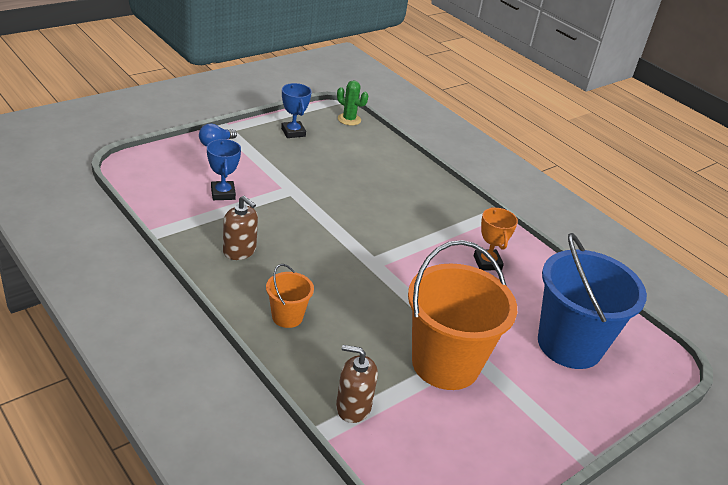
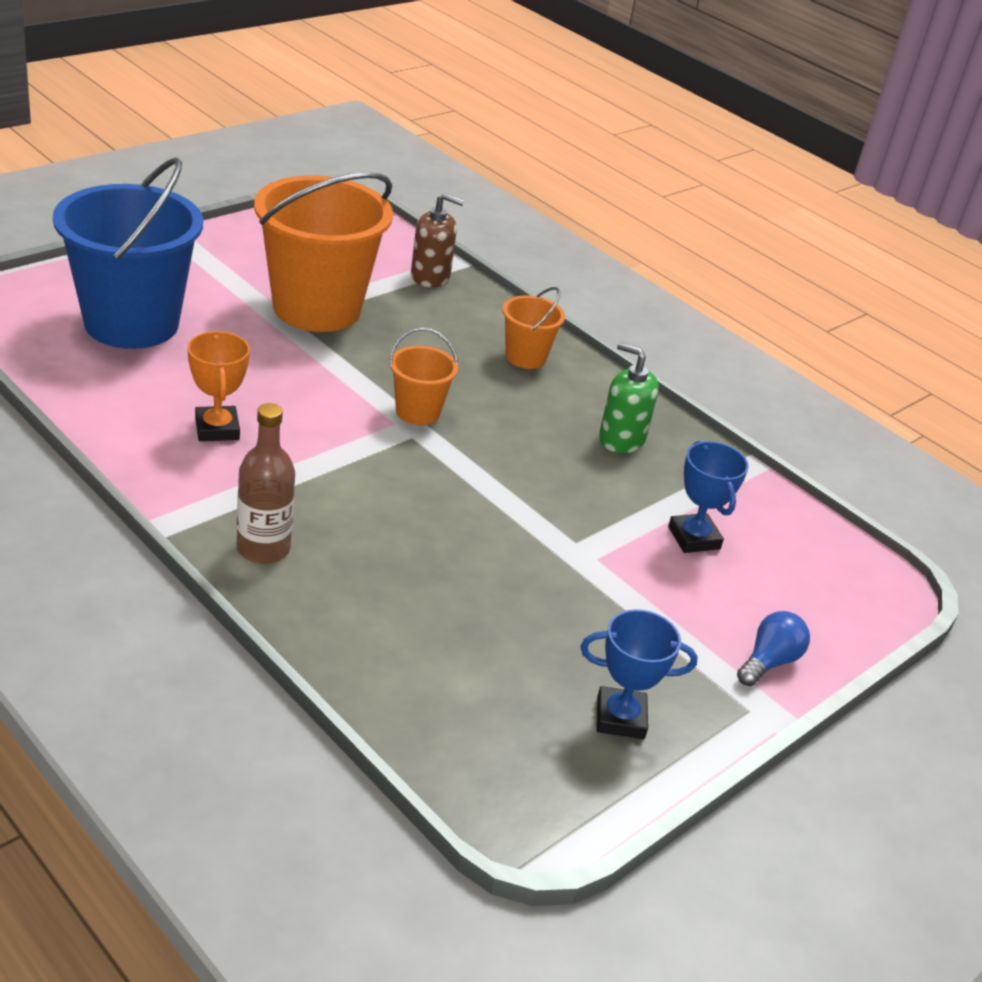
camera: 175 degrees right, 0 degrees up
(239, 250) = (621, 439): brown soap dispenser -> green soap dispenser
(293, 132) = (620, 718): blue trophy -> blue trophy turned 60 degrees counterclockwise
(349, 119) = (492, 788): green cactus -> none
(370, 272) = (418, 412): none -> orange bucket
(447, 200) = (263, 549): none -> brown bottle

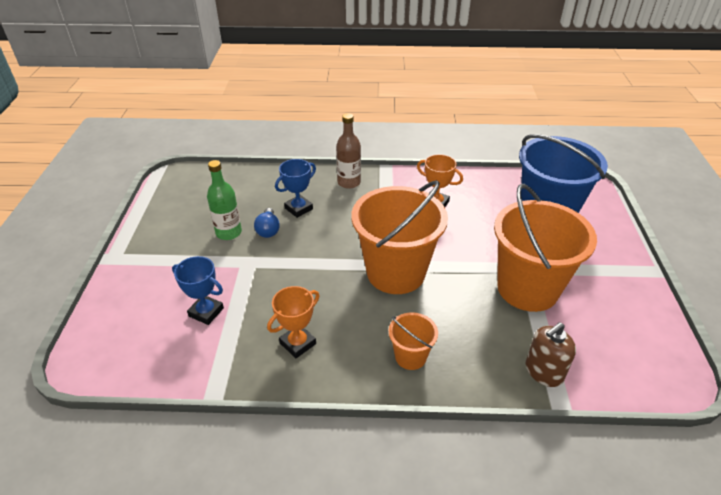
camera: 140 degrees right, 5 degrees up
(418, 412) = (396, 272): orange bucket -> orange bucket, size x2.15
(556, 617) = (228, 232): none -> green bottle
(620, 718) = (171, 218): blue trophy -> blue trophy (298, 208)
(621, 439) = (297, 343): green soap dispenser -> orange trophy
(769, 662) = (127, 277): blue light bulb -> blue light bulb (268, 230)

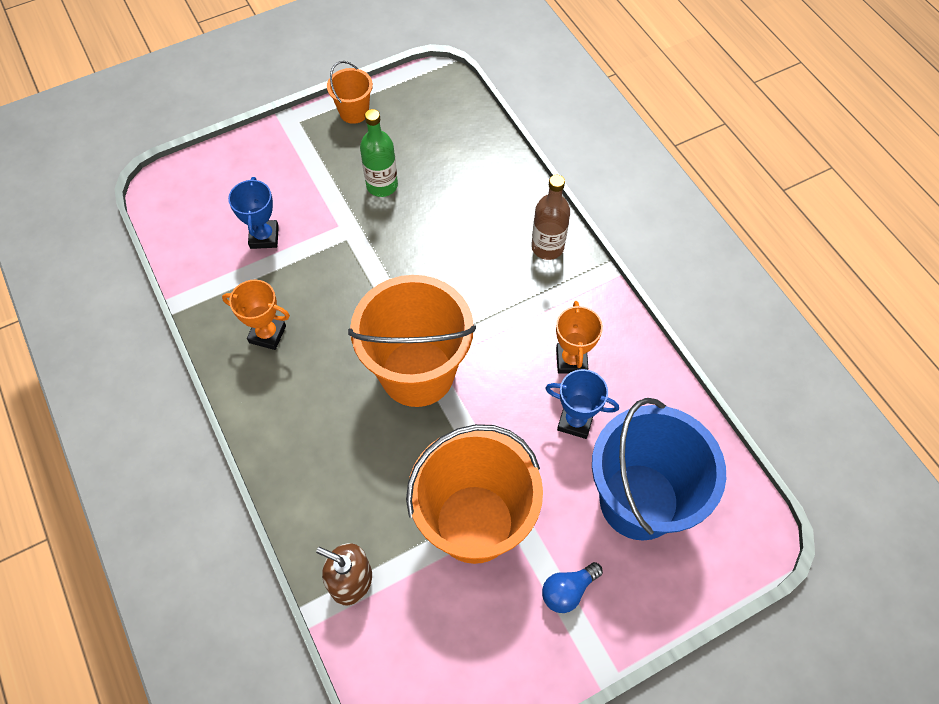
camera: 60 degrees right, 20 degrees up
(268, 230) = (409, 217): blue light bulb -> blue light bulb (568, 590)
(298, 208) = (463, 224): blue trophy -> blue trophy (575, 421)
(410, 356) = (303, 442): orange bucket -> orange bucket (354, 112)

